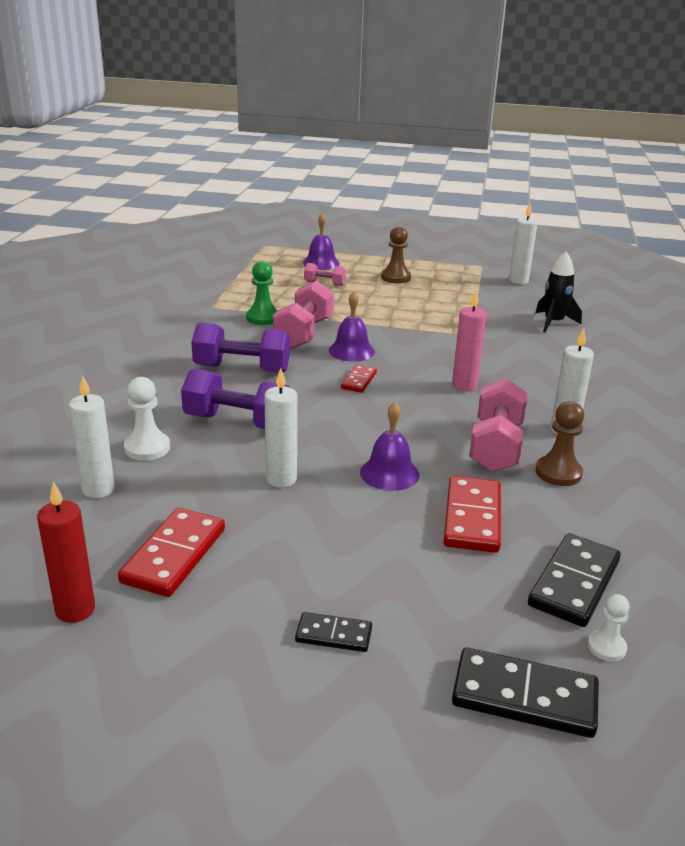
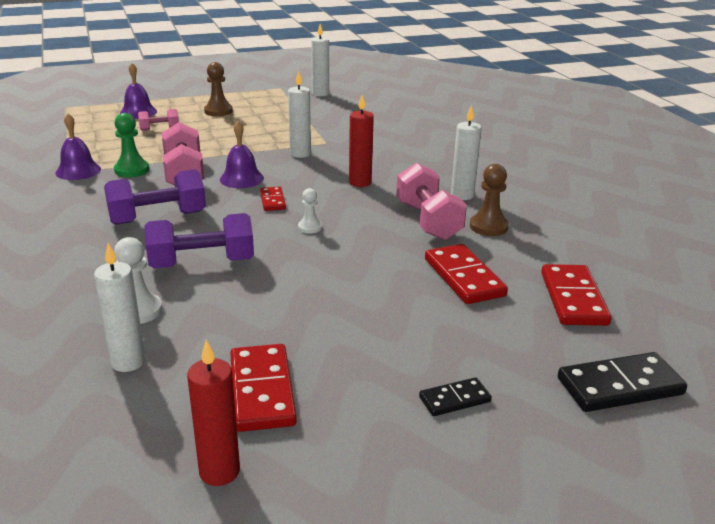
camera: 30 degrees left, 0 degrees up
(281, 479) = (289, 297): white candle -> white candle (300, 154)
(389, 473) = (371, 265): purple bell -> purple bell (78, 171)
(464, 386) = (360, 183): pink candle -> red candle
(553, 323) = (378, 120): black rocket -> none
(574, 583) = (573, 298): black domino -> red domino
(606, 647) = (633, 333): white pawn -> white pawn (310, 227)

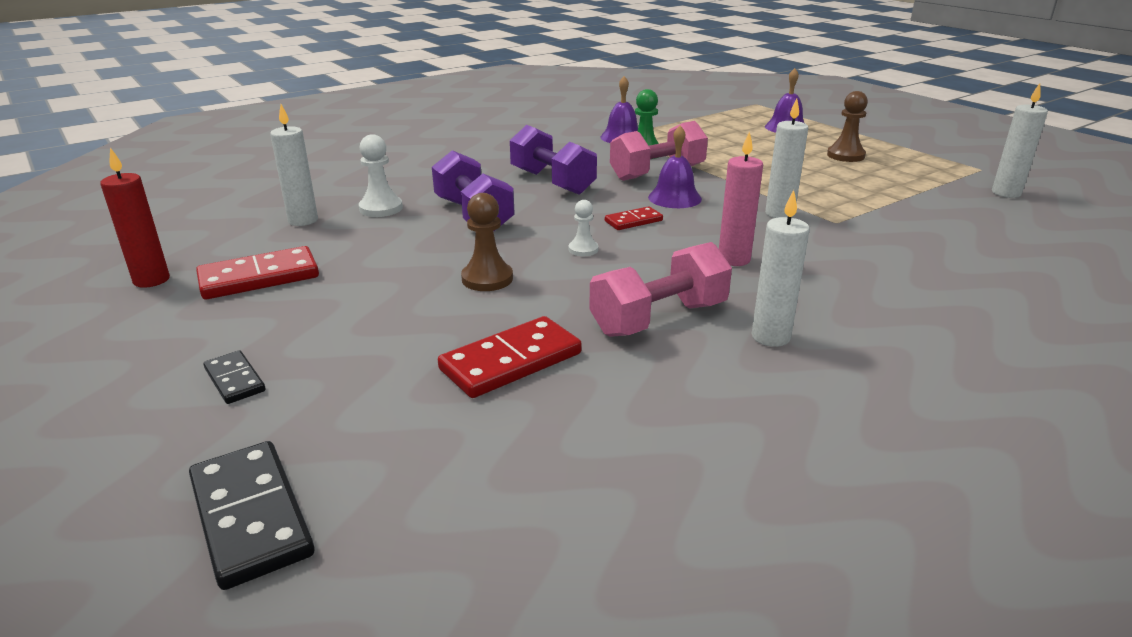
camera: 75 degrees right, 0 degrees up
(159, 129) = (756, 143): pink dumbbell -> none
(360, 183) = (734, 259): red candle -> pink candle
(488, 227) = (680, 369): brown pawn -> brown pawn (487, 279)
(573, 298) = (488, 464): red domino -> none

